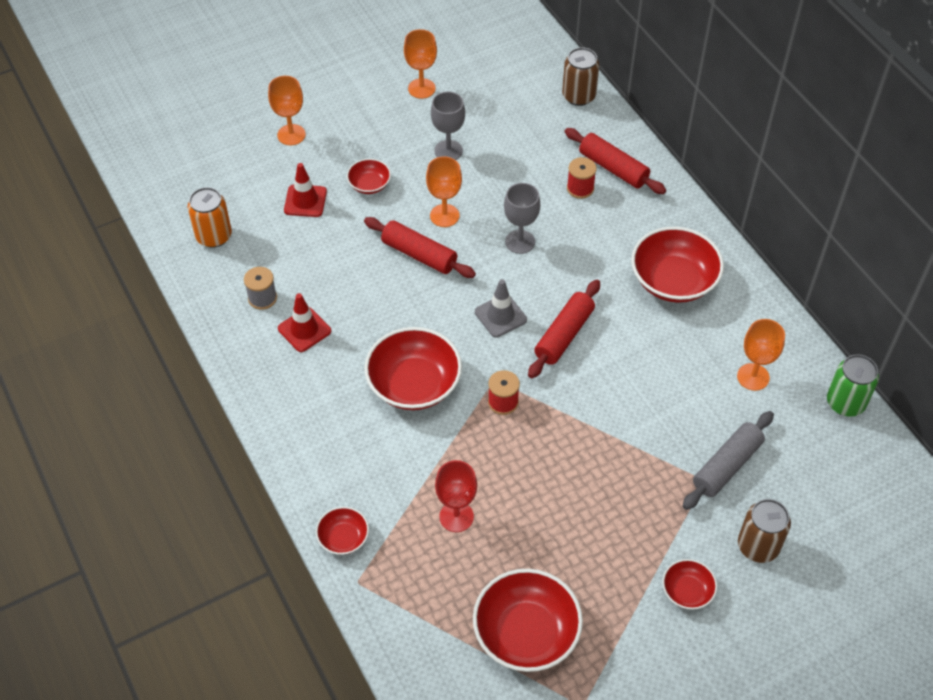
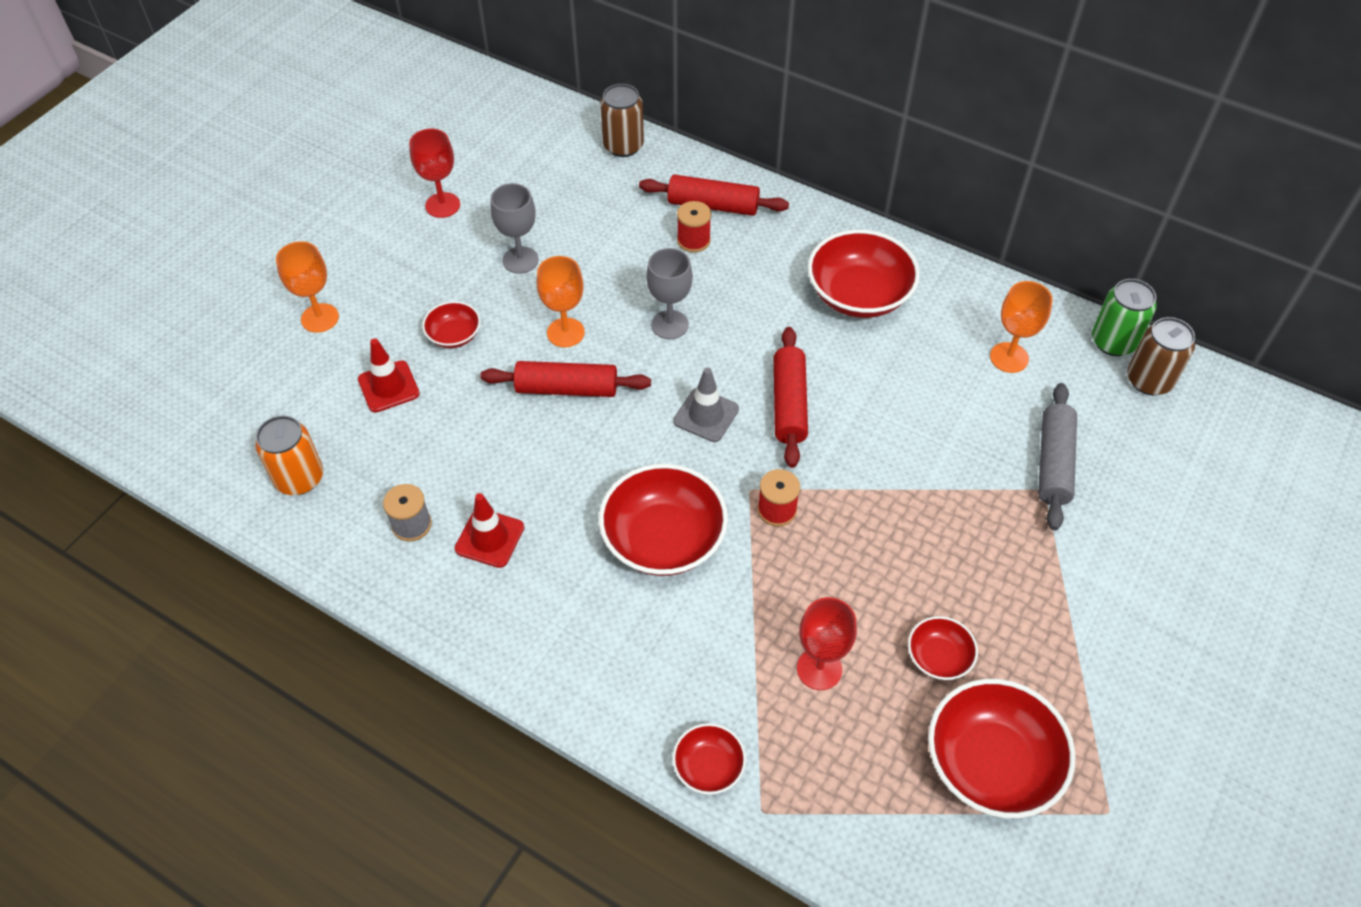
camera: 30 degrees left, 0 degrees up
(421, 88) = (442, 205): orange goblet -> red goblet
(687, 591) = (1116, 619): red bowl -> red bowl (938, 657)
(758, 546) = (1146, 532): brown can -> brown can (1149, 380)

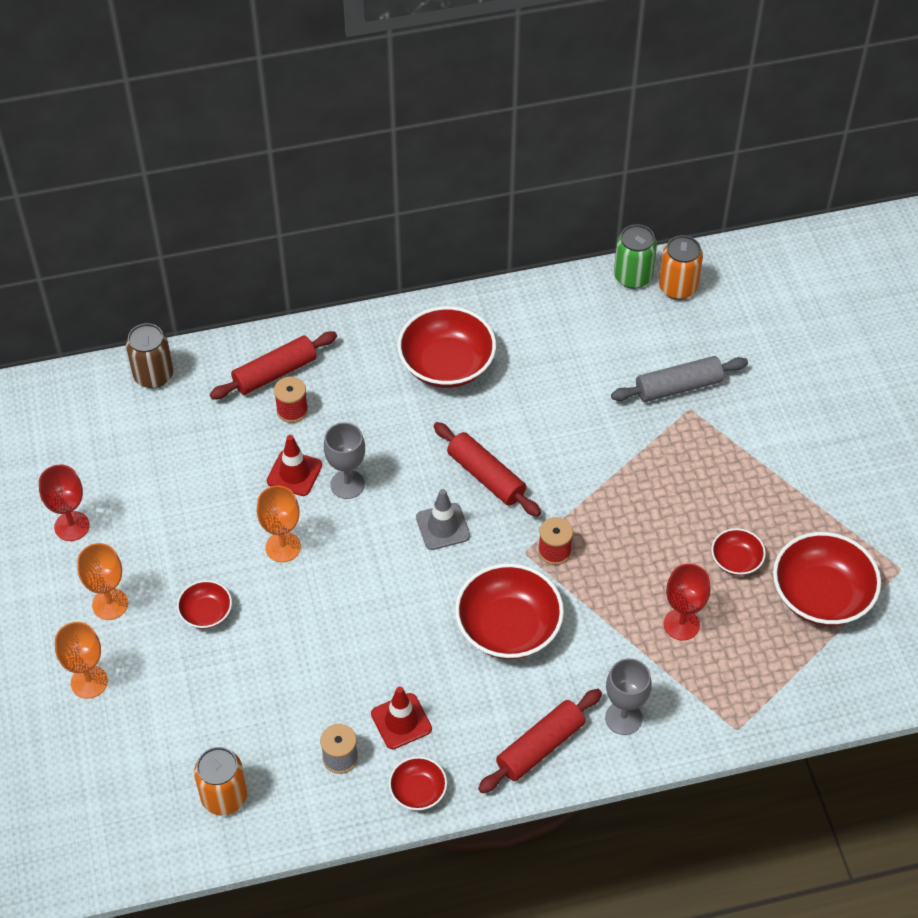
camera: 45 degrees left, 0 degrees up
(388, 387) = (205, 686): red traffic cone -> red traffic cone (294, 473)
(520, 260) = (185, 521): grey goblet -> grey goblet (623, 718)
(566, 388) = (331, 584): red rolling pin -> red rolling pin (540, 747)
(708, 767) = (683, 732): red bowl -> red bowl (418, 791)
(1009, 357) = (584, 336): orange goblet -> orange goblet (110, 604)
(1053, 463) = (678, 387): grey rolling pin -> grey rolling pin turned 75 degrees counterclockwise
(1149, 380) = (677, 287): brown can -> orange can

